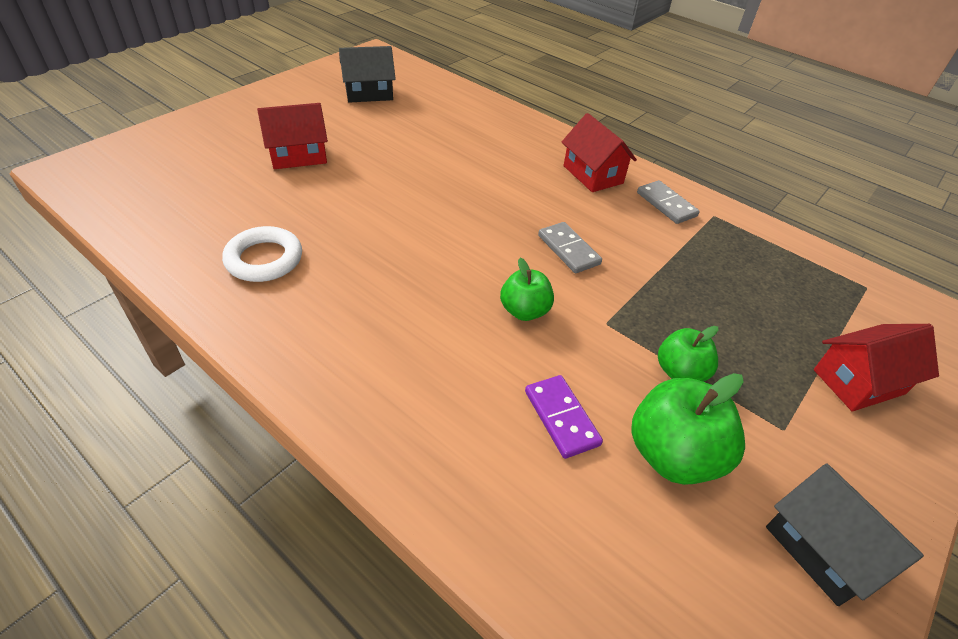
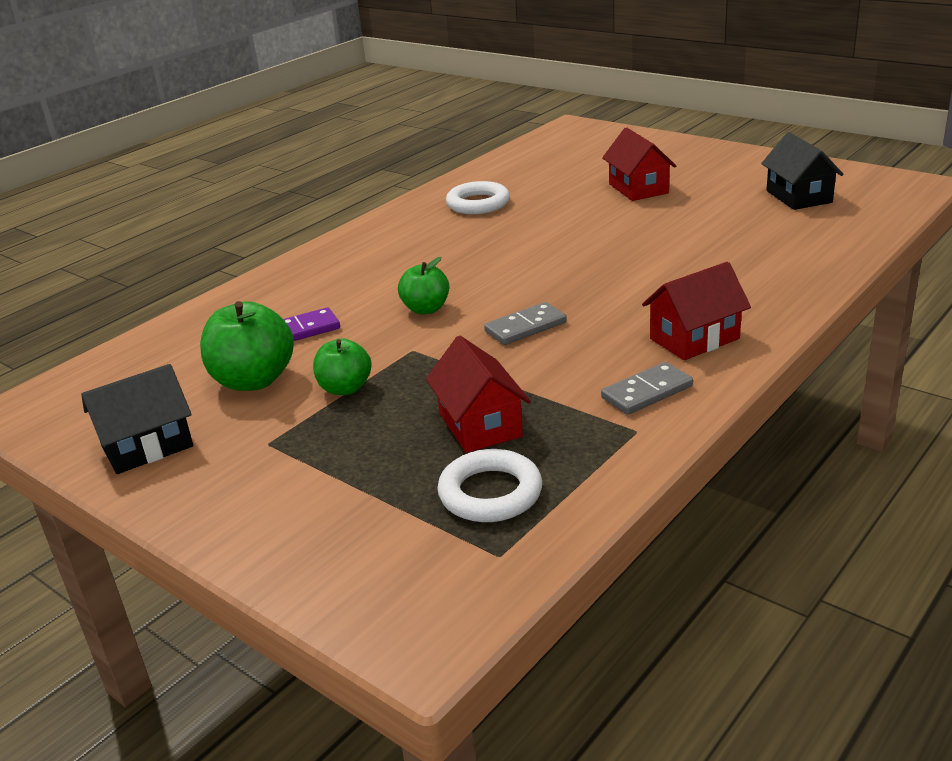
camera: 95 degrees right, 15 degrees down
(805, 286) = (490, 493): none -> white ring
(858, 382) = (321, 507): red house -> red house (480, 425)

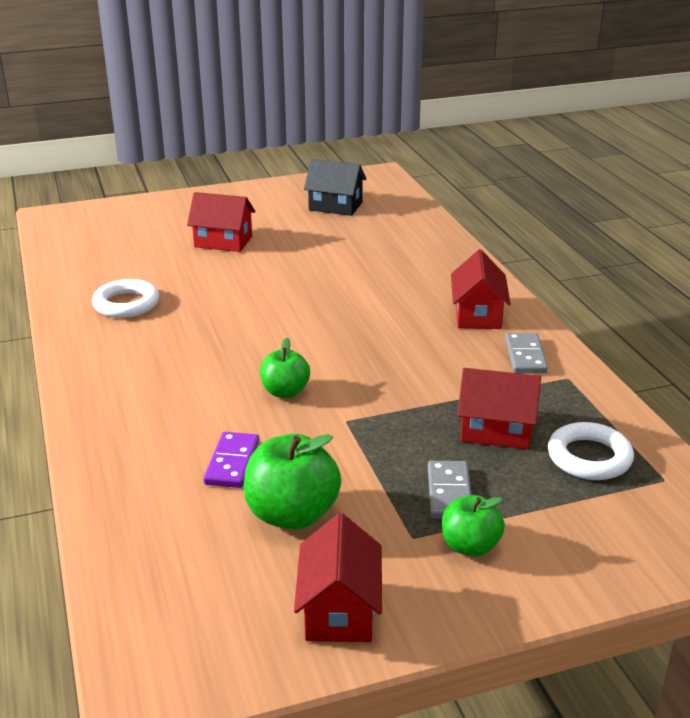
camera: 60 degrees left, 0 degrees up
(147, 446) = (339, 610): black house -> red house
(345, 388) = (368, 471): green apple -> green apple (470, 546)
(525, 327) = (377, 363): grey domino -> grey domino (449, 493)

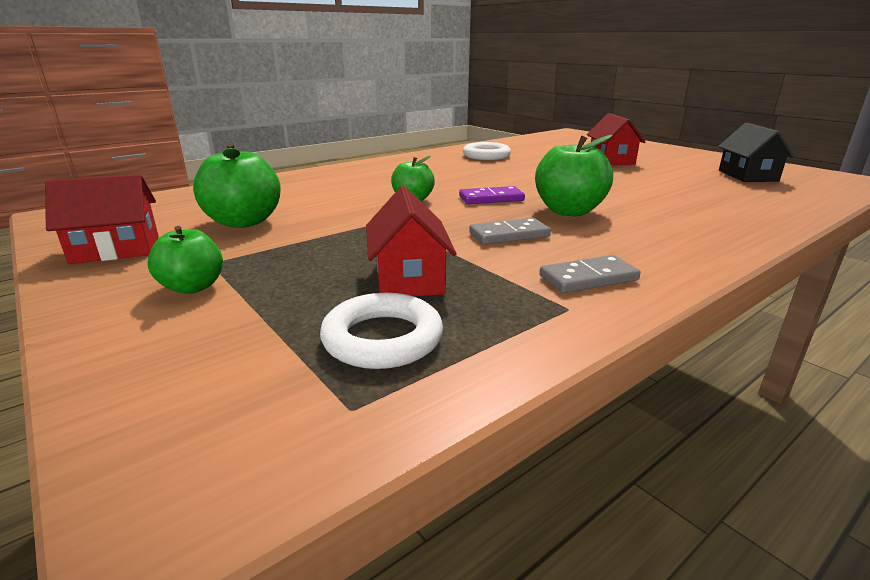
camera: 70 degrees right, 5 degrees down
(232, 463) = (307, 200): purple domino -> purple domino (491, 198)
(379, 319) = (569, 211): none -> green apple
(449, 493) = (283, 269): grey domino -> grey domino (509, 235)
(477, 315) = (645, 246): red house -> none

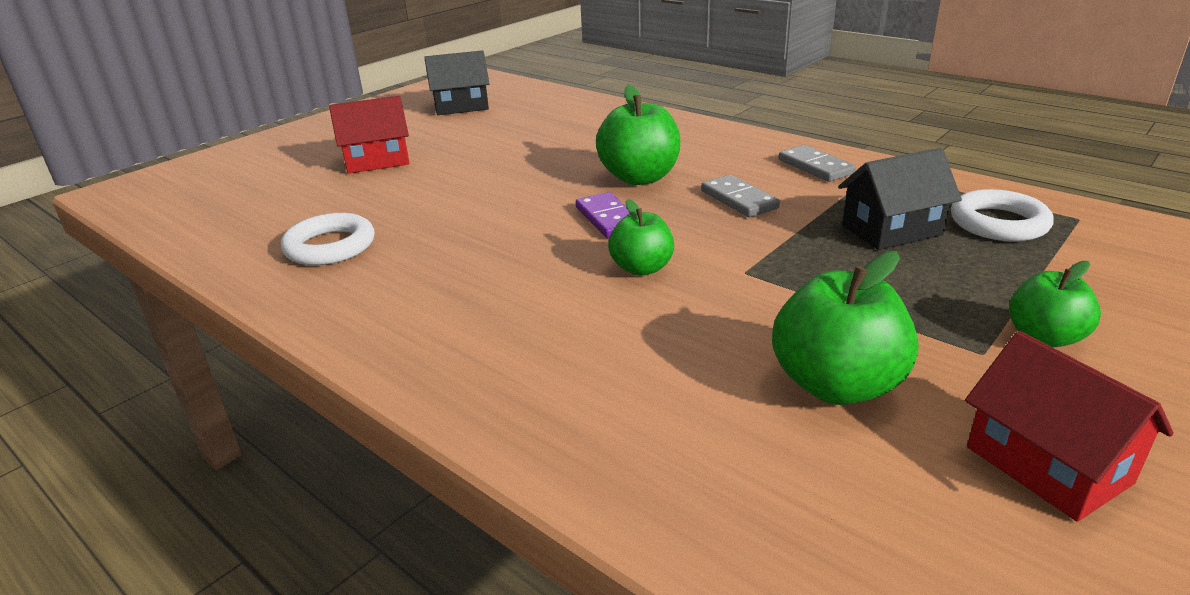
camera: 100 degrees left, 5 degrees up
(409, 278) = (891, 230): red house -> black house

